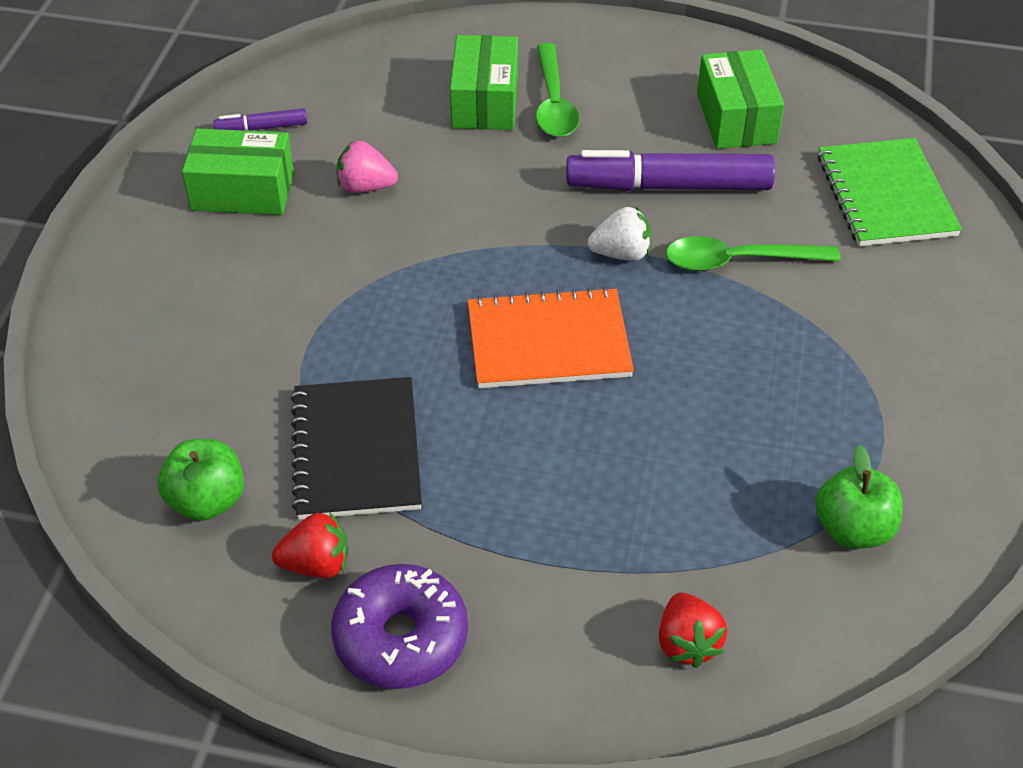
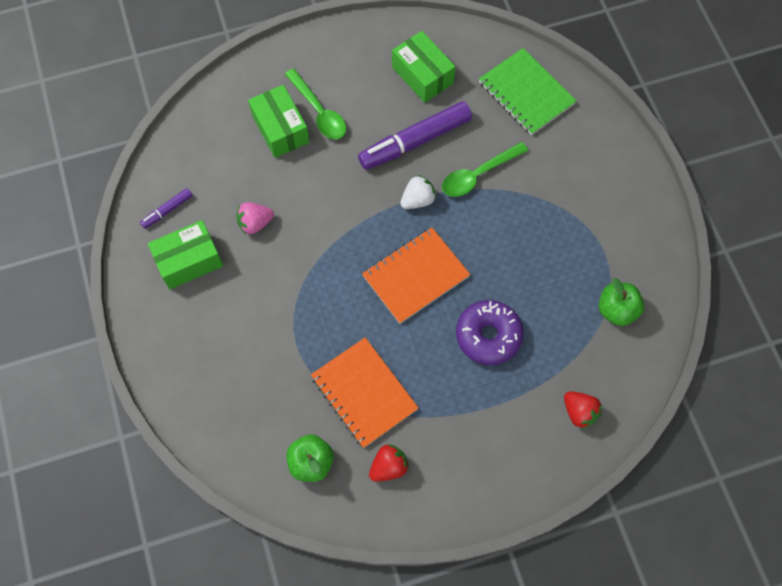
camera: 30 degrees left, 20 degrees up
(357, 450) = (364, 393): black notebook -> orange notebook
(401, 638) = (453, 483): purple donut -> purple donut (488, 336)

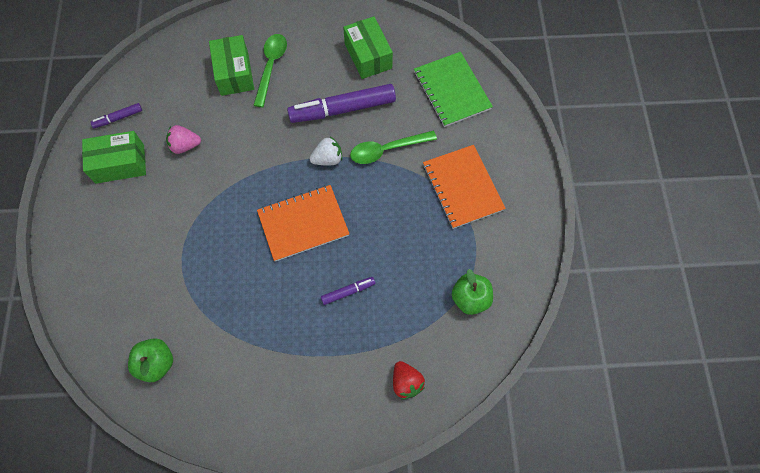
camera: 15 degrees right, 0 degrees up
(319, 112) = (271, 66): green spoon -> green spoon turned 150 degrees counterclockwise
(364, 393) = (223, 314): orange notebook -> orange notebook (462, 187)
(388, 467) = (221, 385): red strawberry -> none
(488, 336) = (348, 292): purple donut -> purple marker

